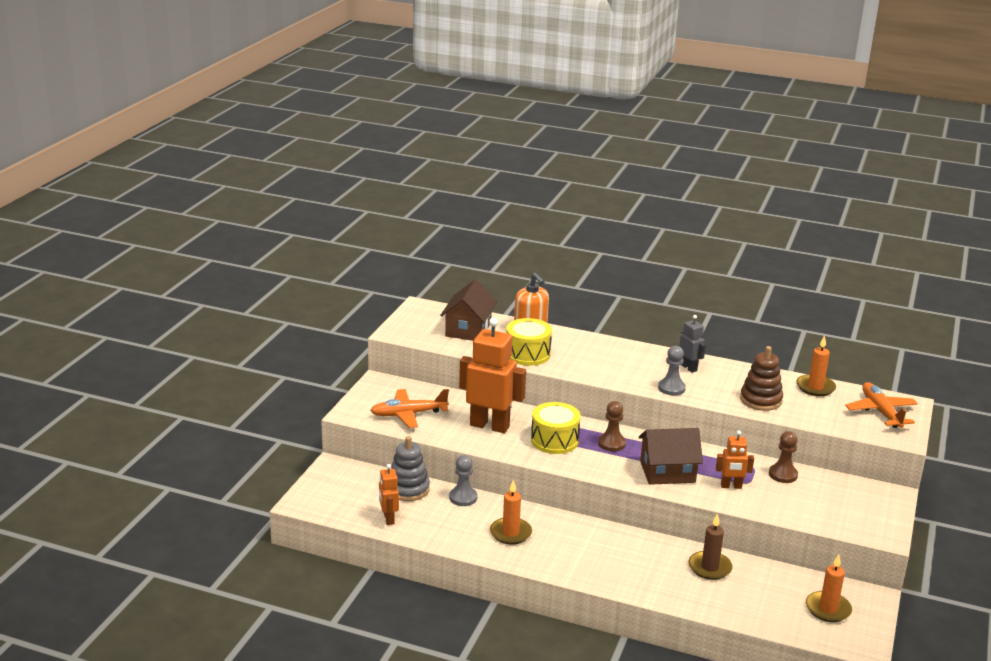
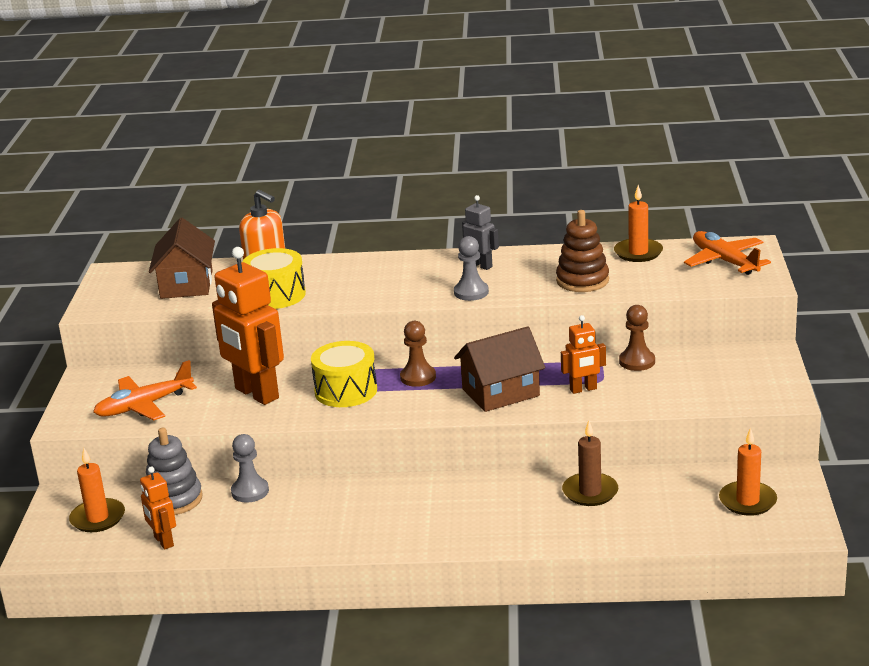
camera: 15 degrees left, 0 degrees up
(490, 426) = (256, 394): orange robot -> orange robot turned 135 degrees counterclockwise
(510, 533) = (329, 517): orange candle -> orange candle (98, 518)

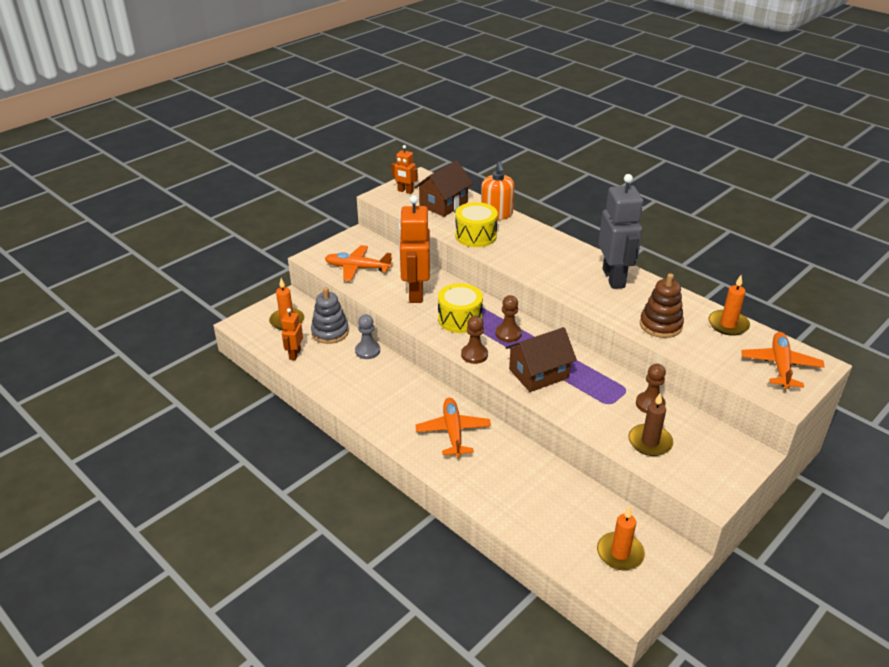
camera: 40 degrees right, 10 degrees up
(412, 411) = (474, 355): none -> brown pawn
(459, 505) = (453, 432): none -> orange plane
(471, 292) = (581, 294): grey pawn -> none
(481, 265) = (614, 278): grey robot -> grey robot, size x1.98
(500, 392) = (538, 373): brown house -> brown house turned 45 degrees counterclockwise
(583, 389) = (589, 403): orange robot -> orange robot (405, 191)
(590, 492) = (533, 475): brown candle -> brown candle (650, 442)

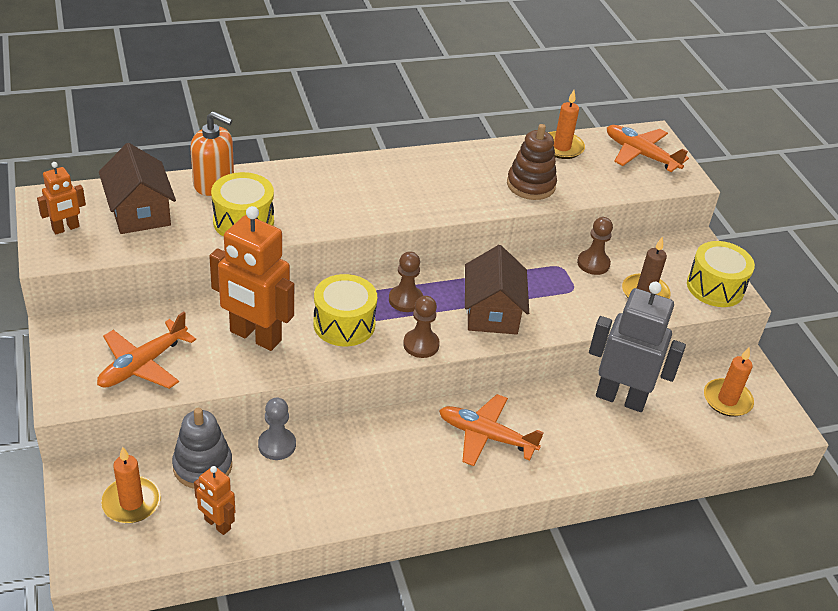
camera: 65 degrees left, 5 degrees up
(614, 278) = (427, 170): grey robot -> grey robot (620, 398)
(708, 481) = (715, 287): none -> yellow drum

